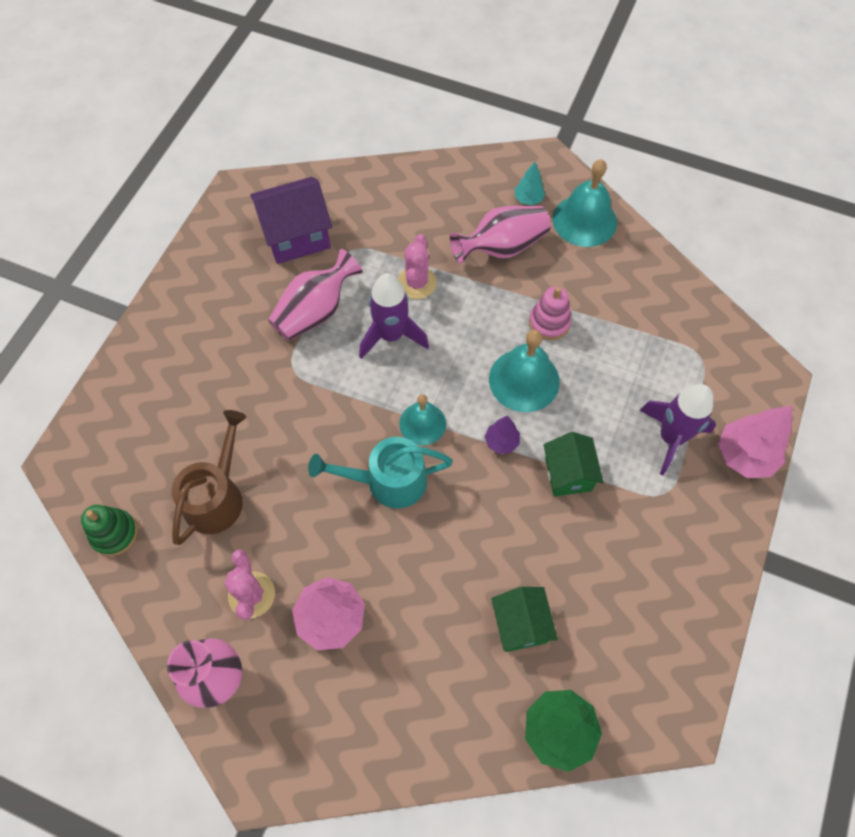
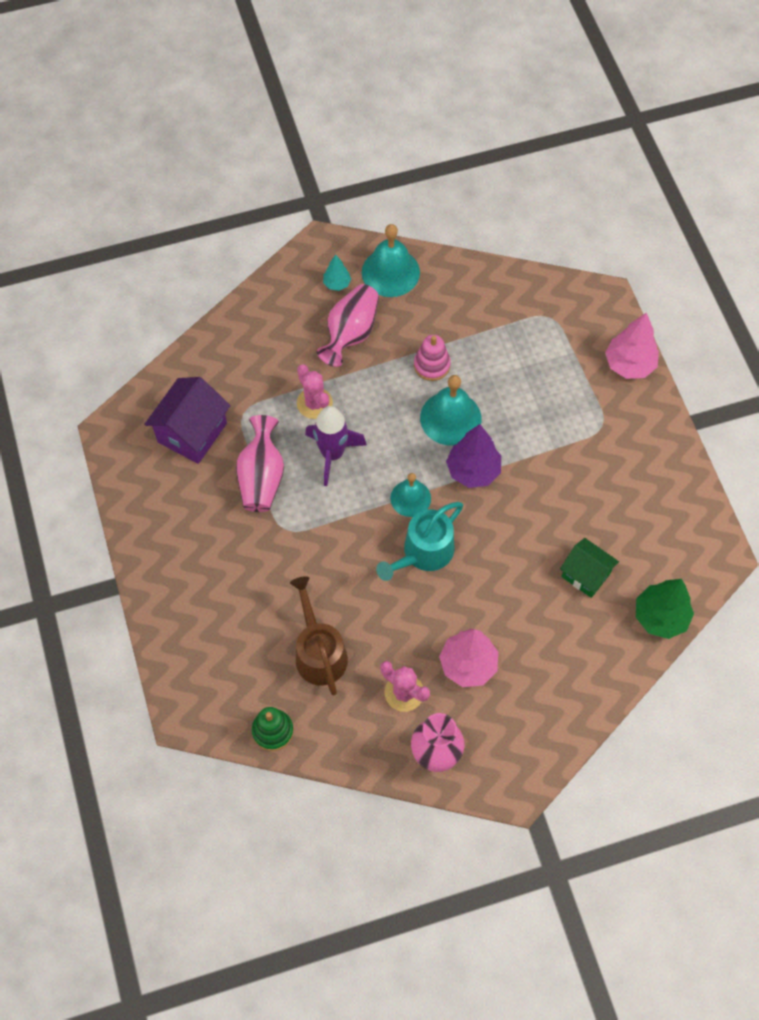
camera: 40 degrees left, 0 degrees up
(501, 442) = (473, 471): purple tree -> purple tree, size x1.83
(568, 474) = (533, 459): green house -> none
(670, 438) = (576, 387): purple rocket -> none

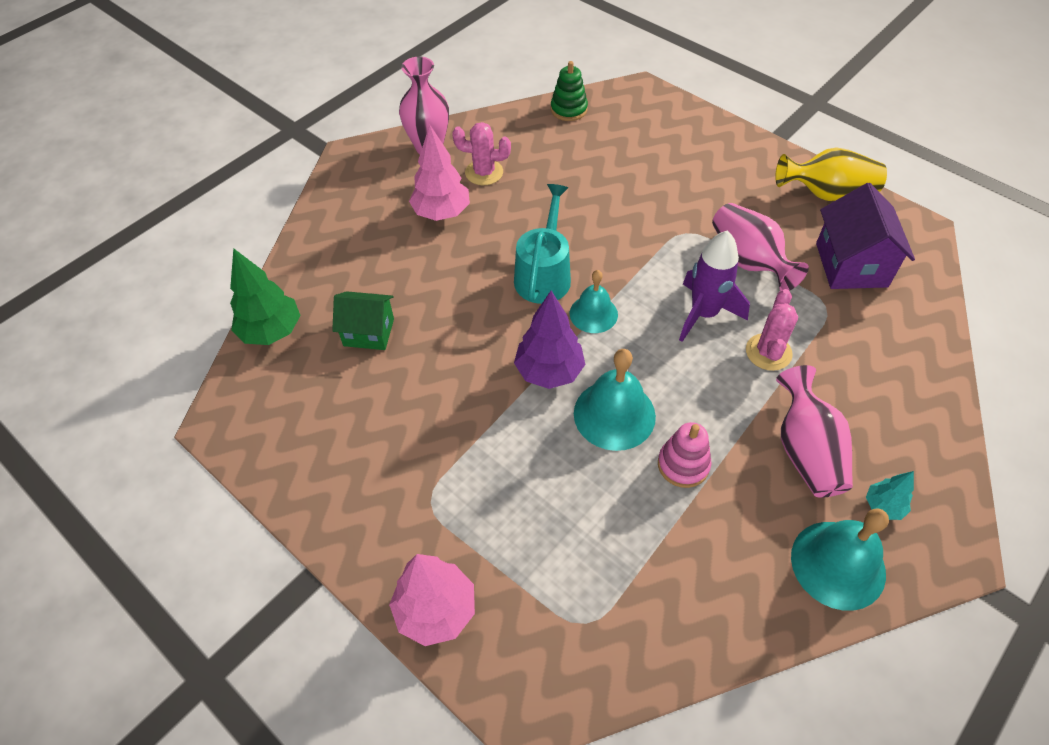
camera: 150 degrees right, 10 degrees down
(142, 501) = (827, 193): none -> yellow vase
(314, 403) = (768, 352): pink cactus -> pink cactus turned 75 degrees clockwise
(319, 652) = (575, 166): brown watering can -> none

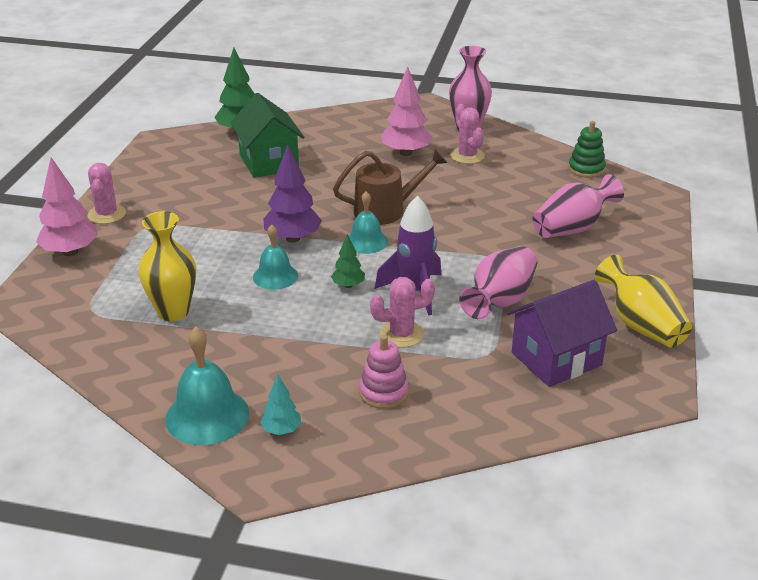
camera: 60 degrees right, 20 degrees down
(368, 332) = (269, 162): green house -> green house, size x1.51
(369, 540) = (106, 214): none -> pink cactus
(544, 274) = (386, 210): turquoise watering can -> brown watering can
(614, 414) = (275, 276): turquoise bell -> turquoise bell, size x0.65
(633, 535) = (173, 312): none -> yellow vase
(665, 360) = (348, 285): none -> green tree
(683, 465) = (251, 318): pink stacking toy -> pink stacking toy (383, 392)
(806, 451) = (310, 376): pink vase -> pink vase (572, 228)

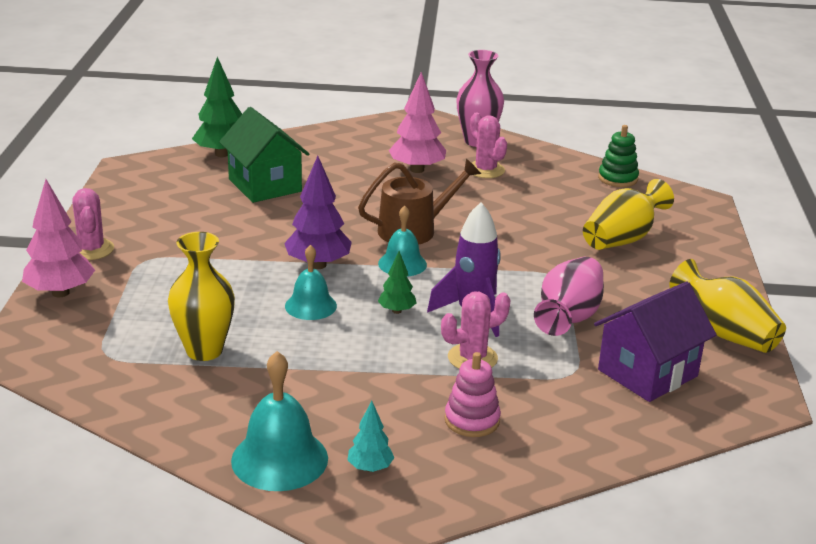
camera: 10 degrees left, 5 degrees down
(572, 228) = (622, 239): pink vase -> yellow vase

